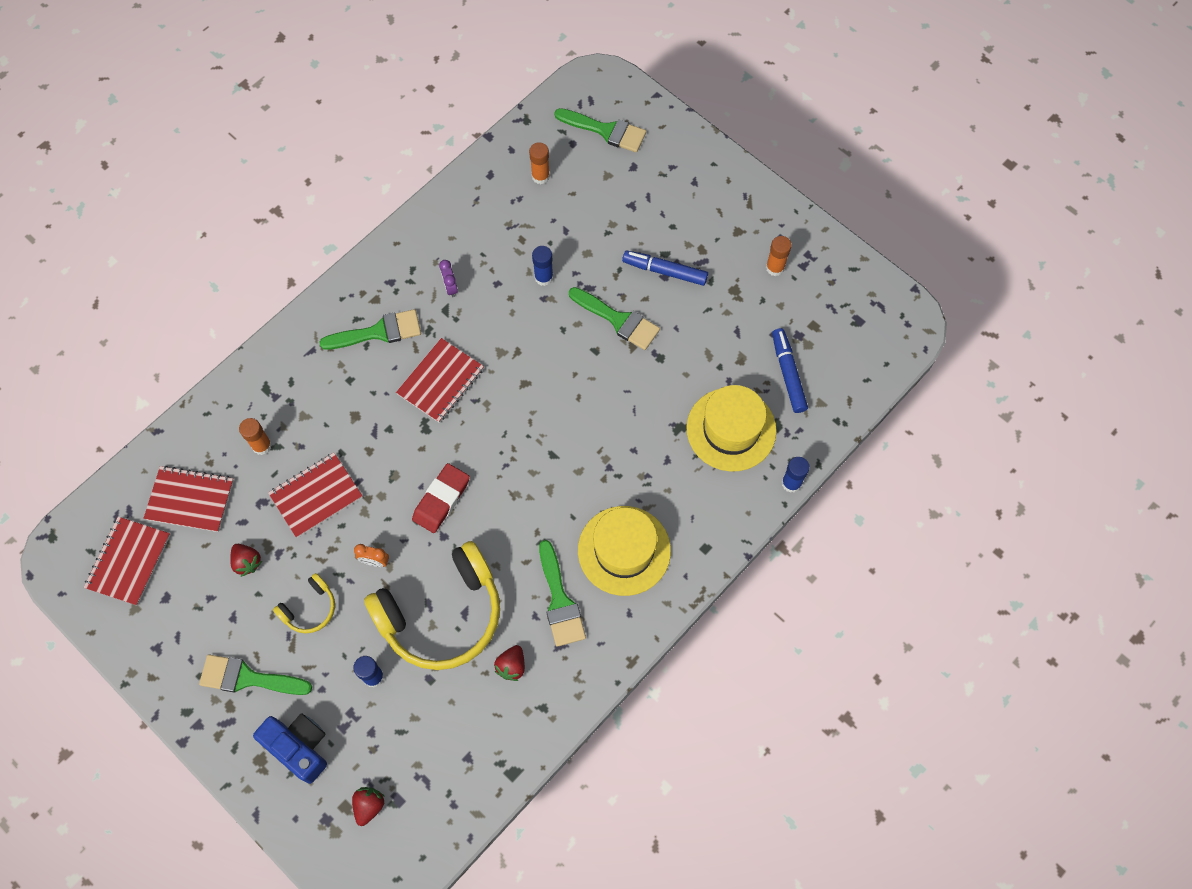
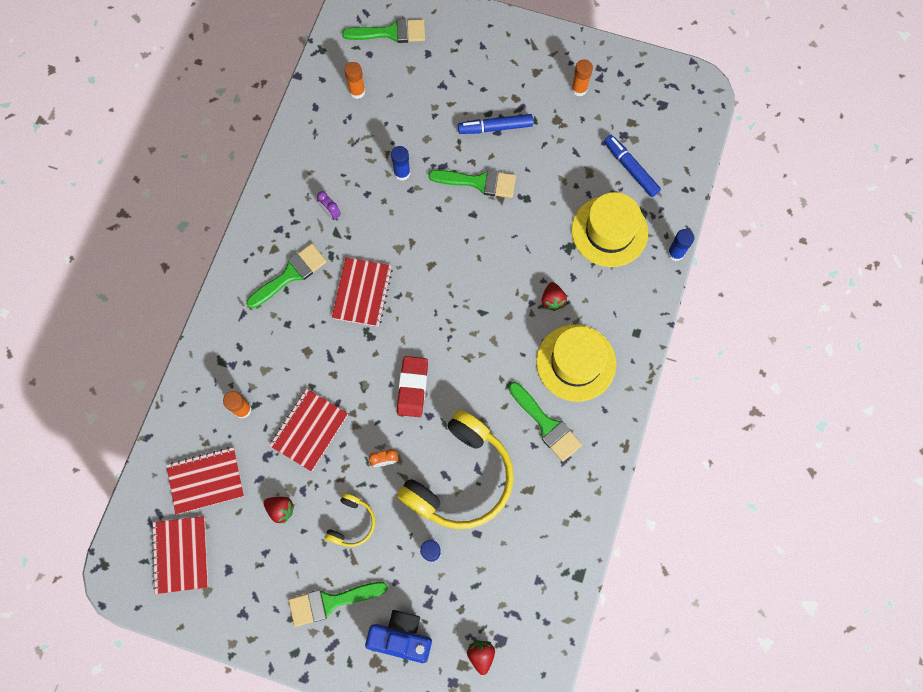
camera: 25 degrees left, 5 degrees up
(511, 666) = (535, 493): red strawberry -> red strawberry (552, 300)

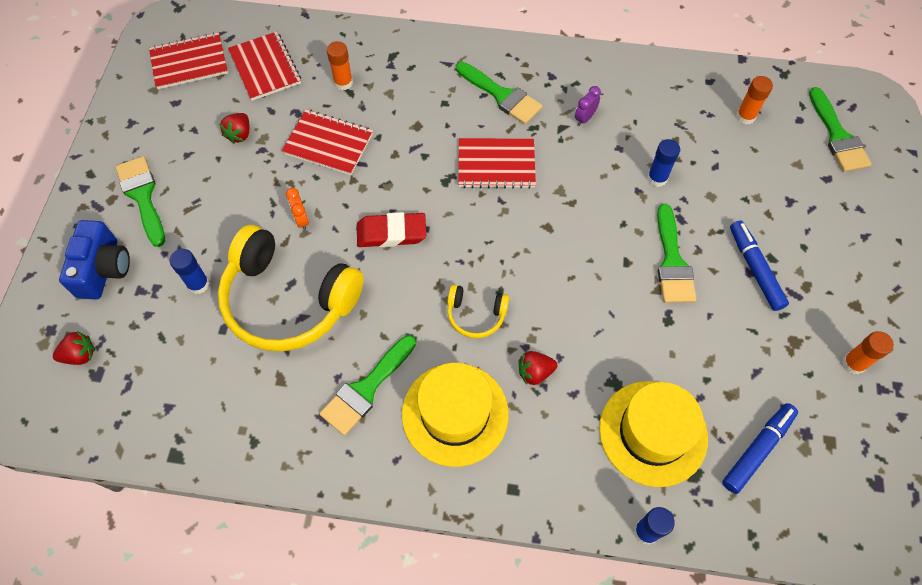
camera: 80 degrees right, 10 degrees down
(352, 523) = (229, 200): yellow headphones -> yellow headphones (476, 315)

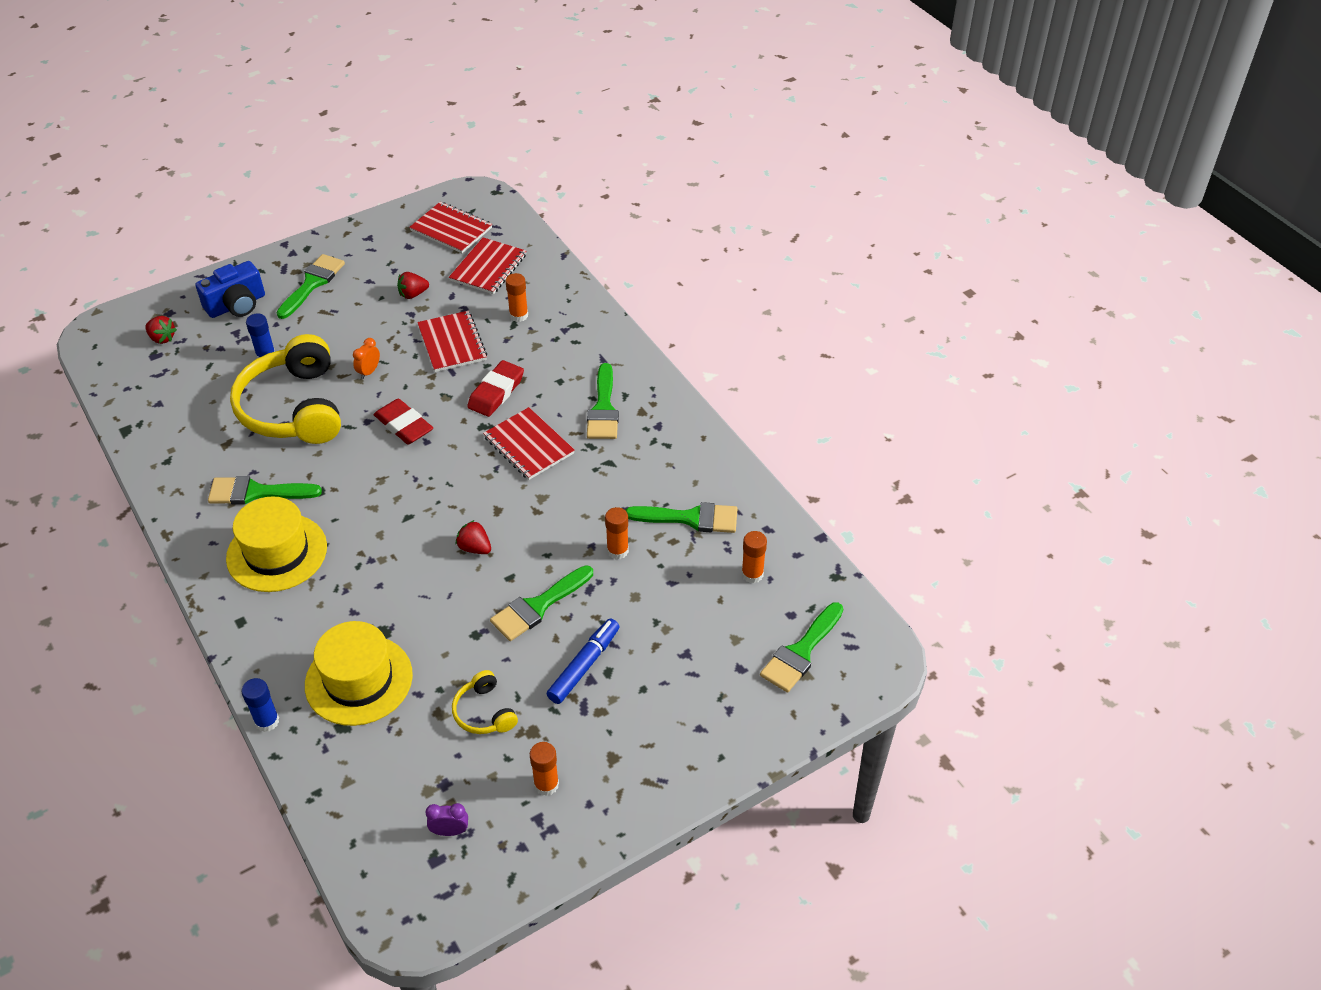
camera: 50 degrees right, 15 degrees down
(416, 149) = (496, 392): none -> red eraser
(476, 315) = (373, 515): yellow headphones -> yellow headphones (484, 712)
(535, 372) = (352, 578): red strawberry -> red strawberry (475, 548)
(584, 118) = (634, 471): purple clock -> purple clock (450, 831)
(657, 178) = (617, 550): blue glue stick -> orange glue stick
(662, 116) = (691, 518): none -> green brush
(757, 450) = (400, 757): blue marker -> none

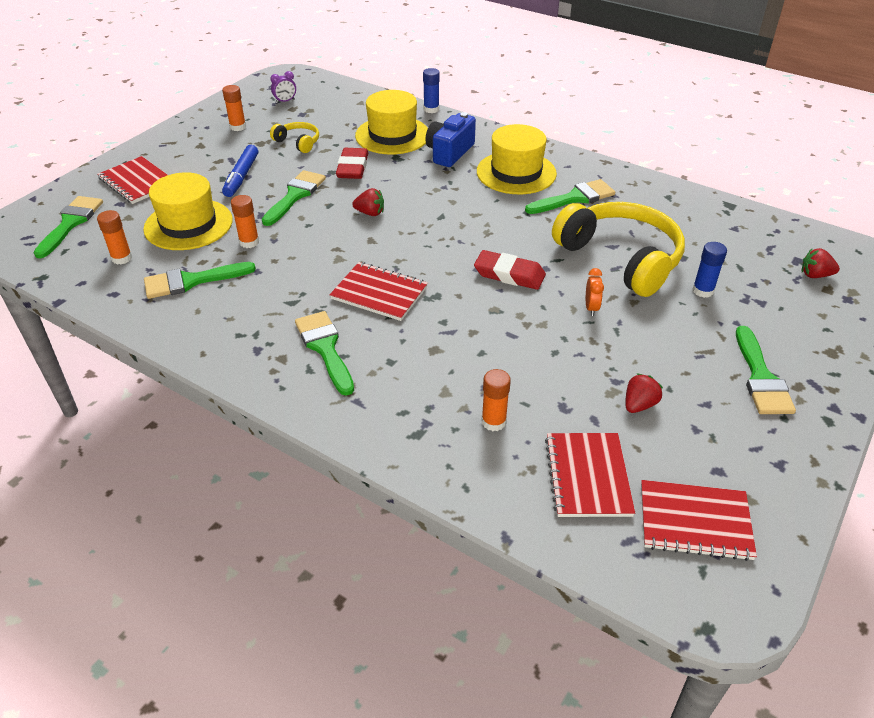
camera: 155 degrees right, 5 degrees down
(237, 305) = (800, 327): blue camera -> blue camera (449, 152)
(452, 343) = (539, 363): red notebook -> red notebook (137, 182)
(496, 392) = (448, 329): red eraser -> red eraser (352, 167)
(671, 601) = (188, 224): none -> yellow hat

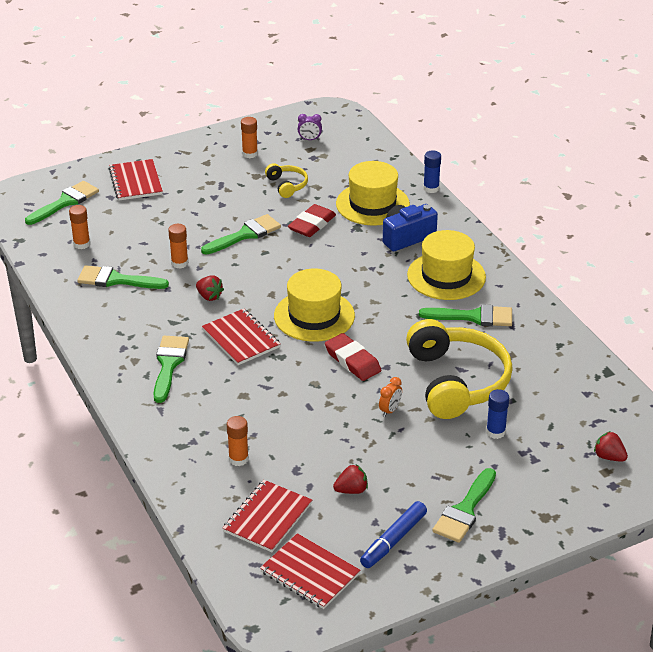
camera: 30 degrees right, 5 degrees down
(188, 224) = (147, 232): yellow hat -> yellow hat (314, 316)
(241, 176) = (217, 203): blue marker -> blue marker (393, 540)
(370, 213) = (290, 271): red strawberry -> red strawberry (209, 296)

